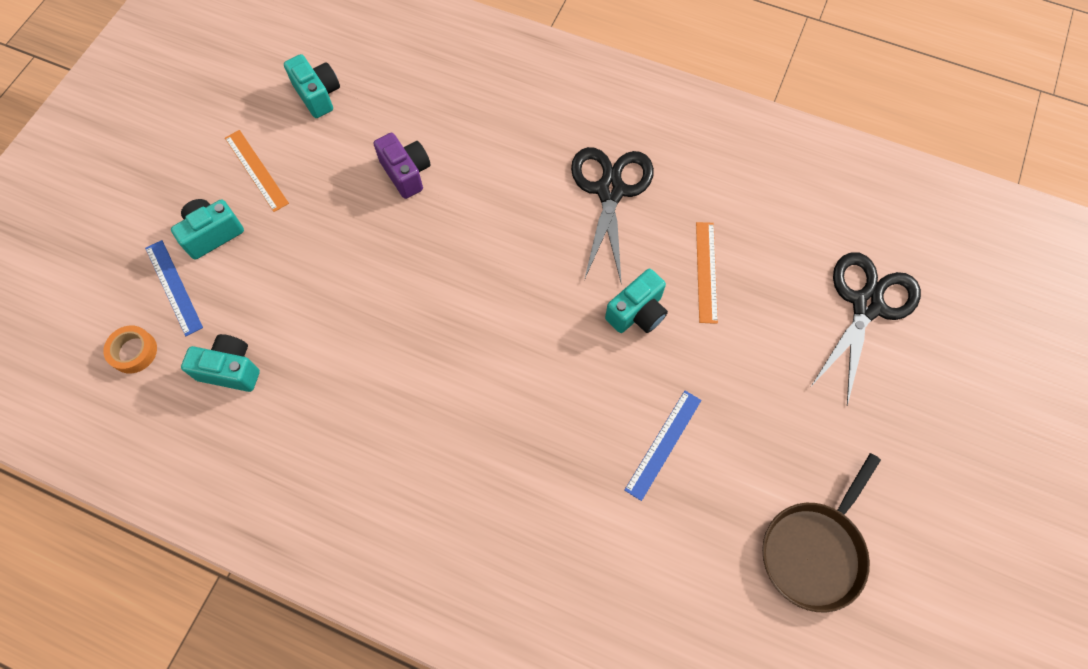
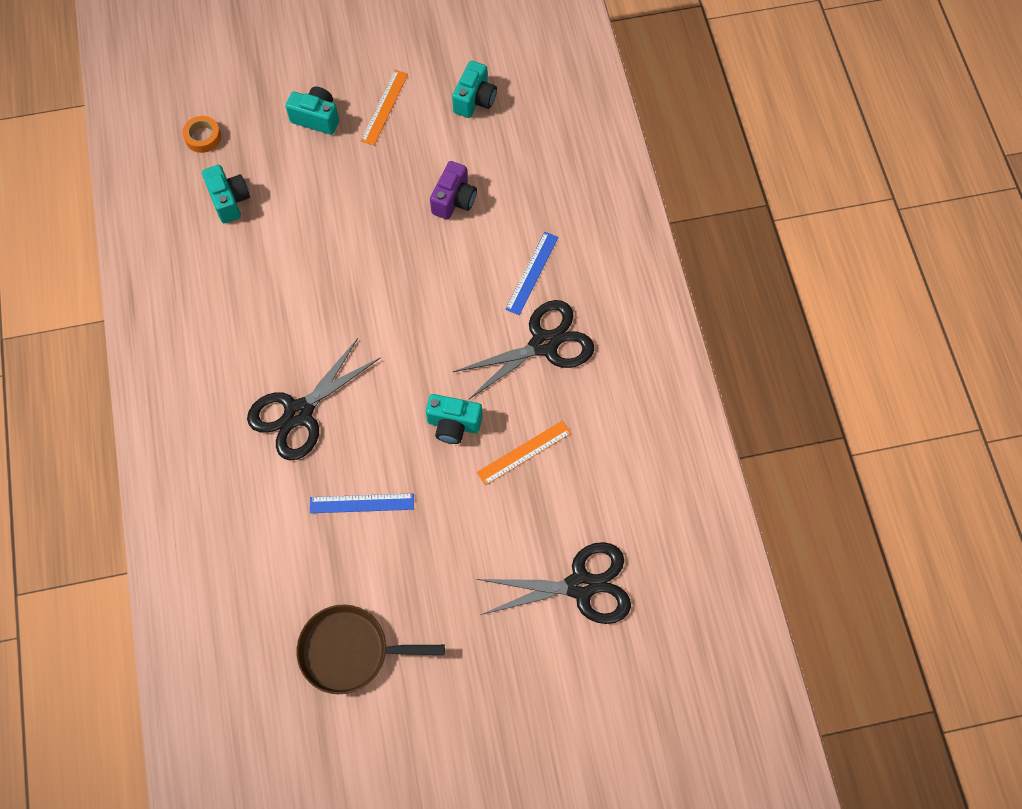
camera: 55 degrees right, 0 degrees up
(174, 287) = (263, 125): blue ruler -> blue ruler (532, 273)
(524, 445) = (299, 413): none -> black scissors

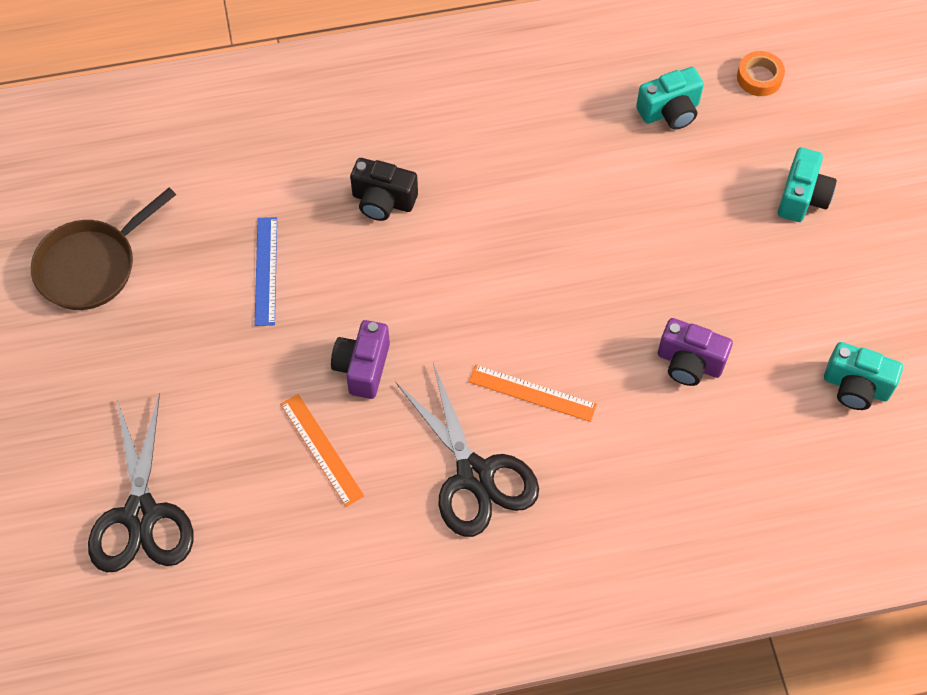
camera: 90 degrees right, 5 degrees down
(299, 413) = (383, 201): black scissors -> black camera
(350, 651) = (91, 266): brown pan -> brown pan turned 135 degrees counterclockwise
(384, 107) = (829, 275): orange ruler -> orange ruler (532, 393)
(453, 424) = (363, 367): turquoise camera -> purple camera
(532, 273) = (581, 461): blue ruler -> none

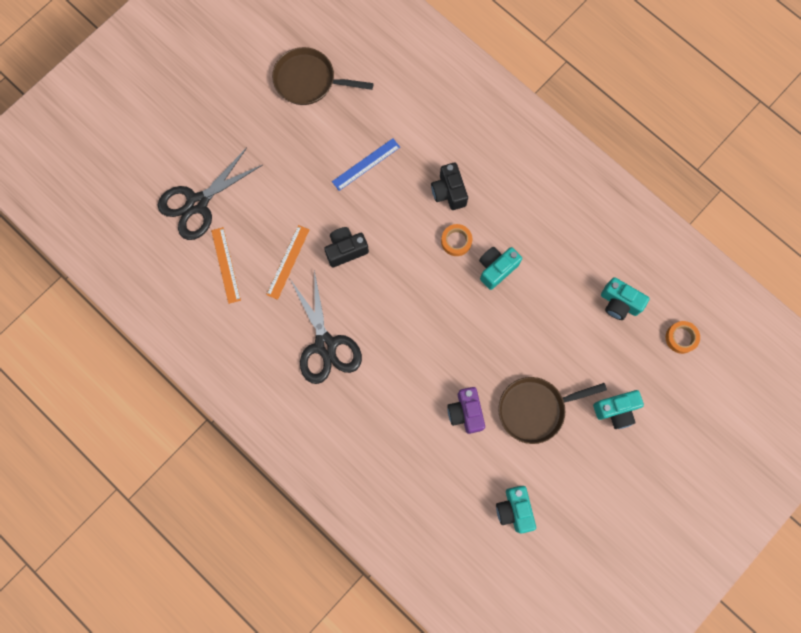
camera: 55 degrees right, 15 degrees up
(363, 367) = (346, 250): purple camera -> black camera
(455, 233) = (456, 241): none -> orange tape
(475, 475) = (325, 345): black scissors -> black scissors turned 45 degrees counterclockwise
(526, 212) = (496, 269): none -> turquoise camera
(532, 393) = (390, 343): orange ruler -> orange ruler (225, 265)
(740, 282) = (535, 409): none -> brown pan

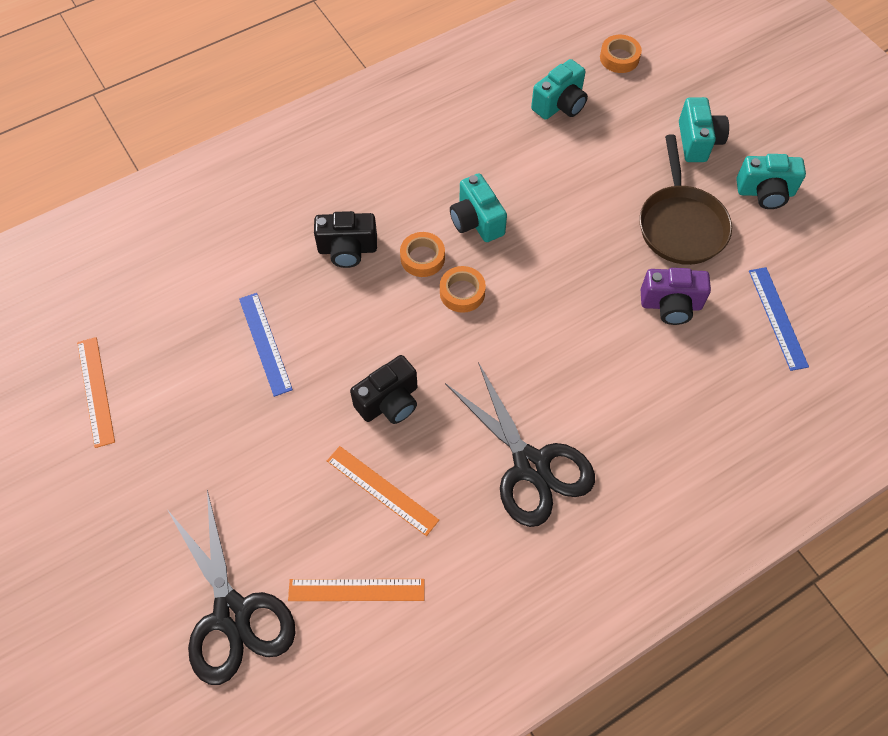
camera: 75 degrees left, 15 degrees down
(308, 80) = (96, 391): brown pan -> orange ruler
(325, 345) = (531, 465): black scissors -> black scissors turned 60 degrees clockwise
(346, 250) = (389, 402): black camera -> black camera turned 120 degrees counterclockwise
(436, 273) = (462, 292): none -> orange tape
(476, 487) = (778, 317): none -> blue ruler
(514, 510) = (814, 281): turquoise camera -> turquoise camera (765, 192)

